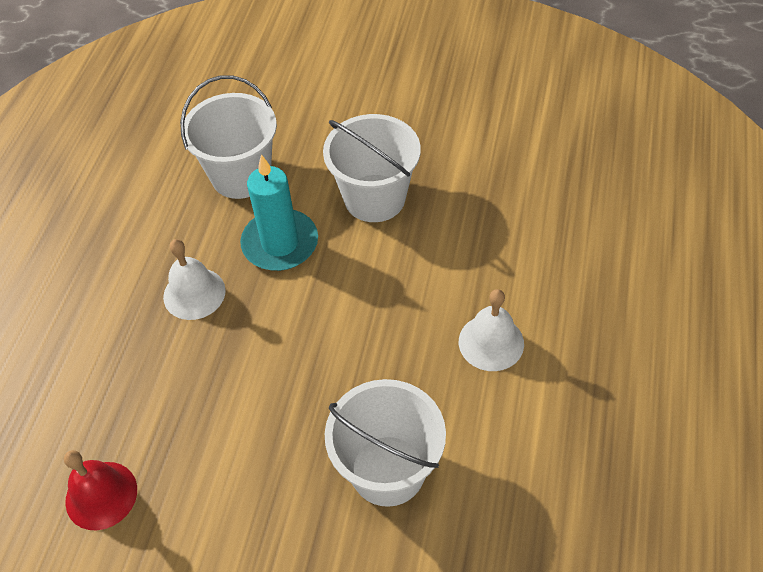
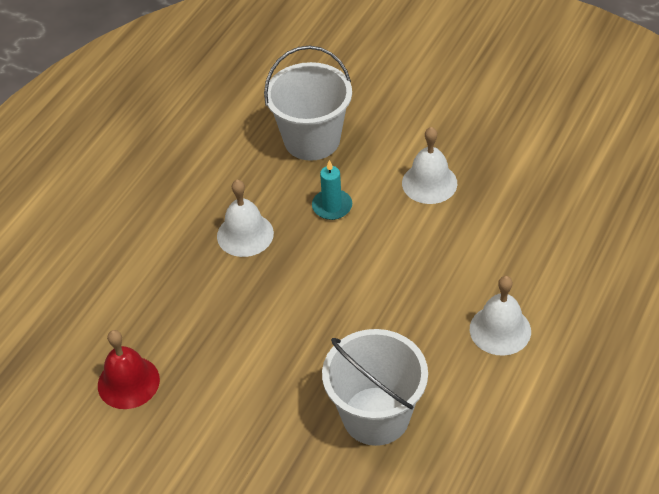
camera: 15 degrees right, 5 degrees down
(280, 243) = (332, 206): turquoise candle -> turquoise candle, size x0.56
(374, 198) = (429, 183): white bucket -> white bell

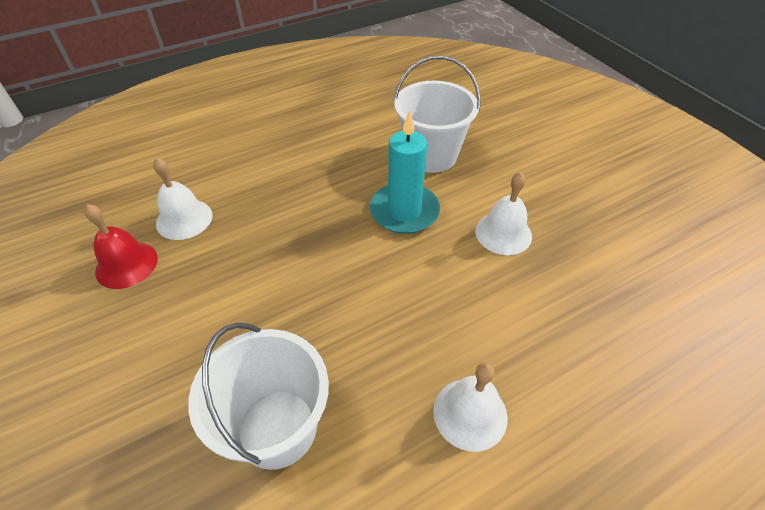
camera: 30 degrees right, 0 degrees up
(245, 234) = (319, 199): white bell -> white bell (184, 219)
(332, 206) = (404, 211): turquoise candle -> turquoise candle, size x1.78

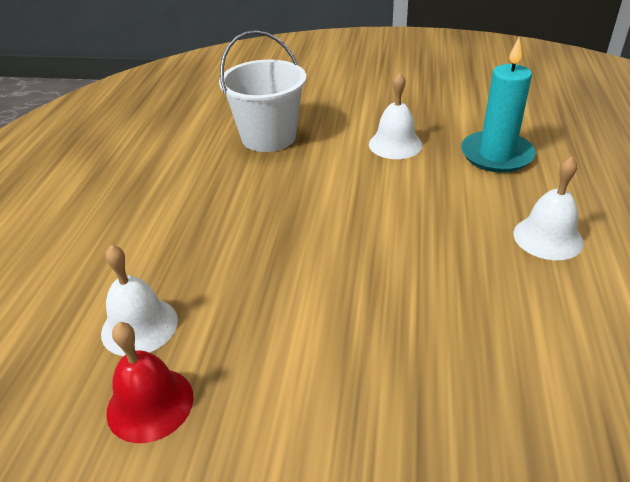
camera: 50 degrees left, 10 degrees down
(277, 428) = (482, 355): white bucket -> none
(404, 211) = (315, 179): turquoise candle -> turquoise candle (496, 155)

